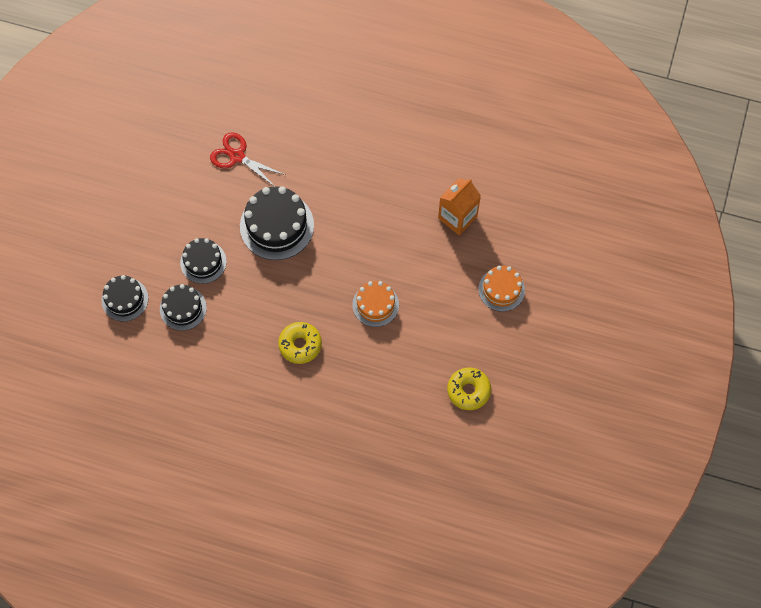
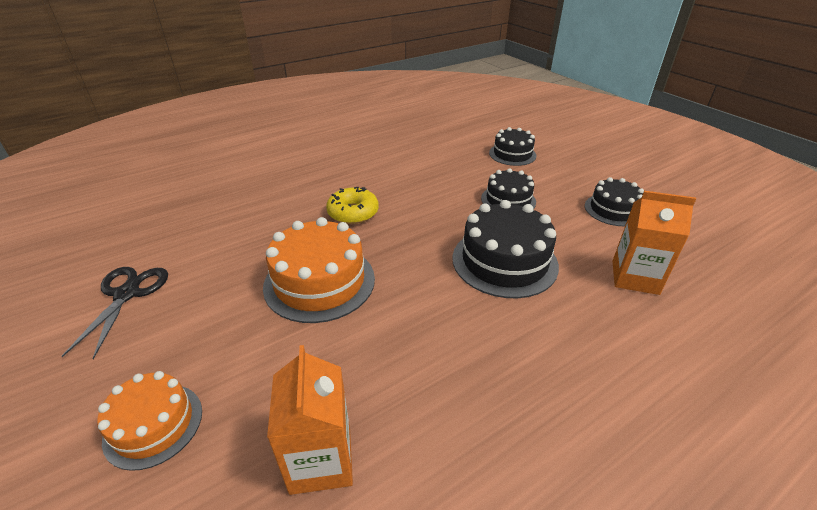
camera: 130 degrees right, 30 degrees down
(183, 308) = (471, 173): black cake -> black cake (613, 210)
(237, 156) = (635, 277): red scissors -> orange carton
(375, 304) = (319, 282): orange cake -> orange cake, size x1.62
(468, 391) = (127, 294): yellow donut -> black scissors

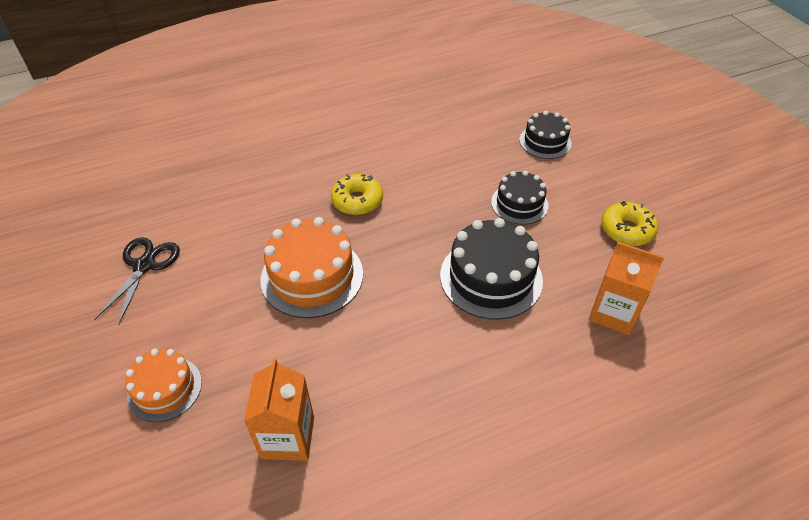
camera: 10 degrees right, 10 degrees up
(613, 210) = (627, 230): black cake -> yellow donut

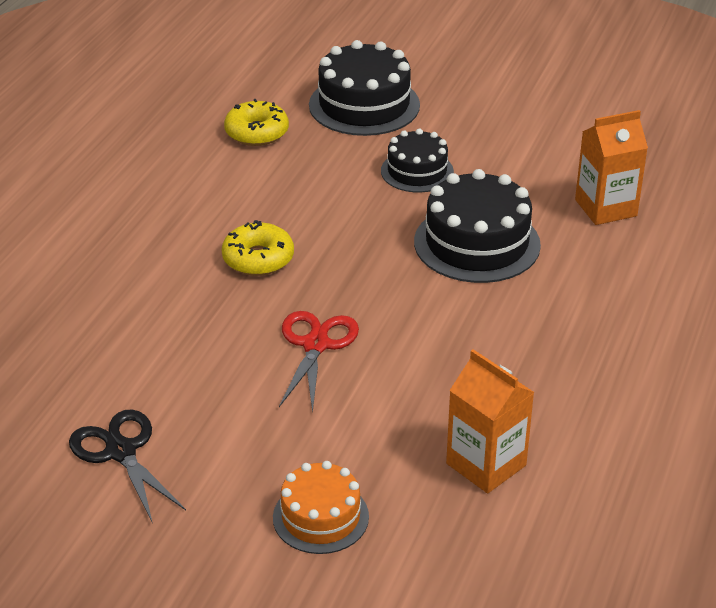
camera: 45 degrees left, 10 degrees down
(312, 276) = (316, 345): orange cake -> red scissors
(545, 141) = (364, 105): black cake -> black cake, size x1.62
(627, 230) = (534, 140): yellow donut -> yellow donut (257, 132)

